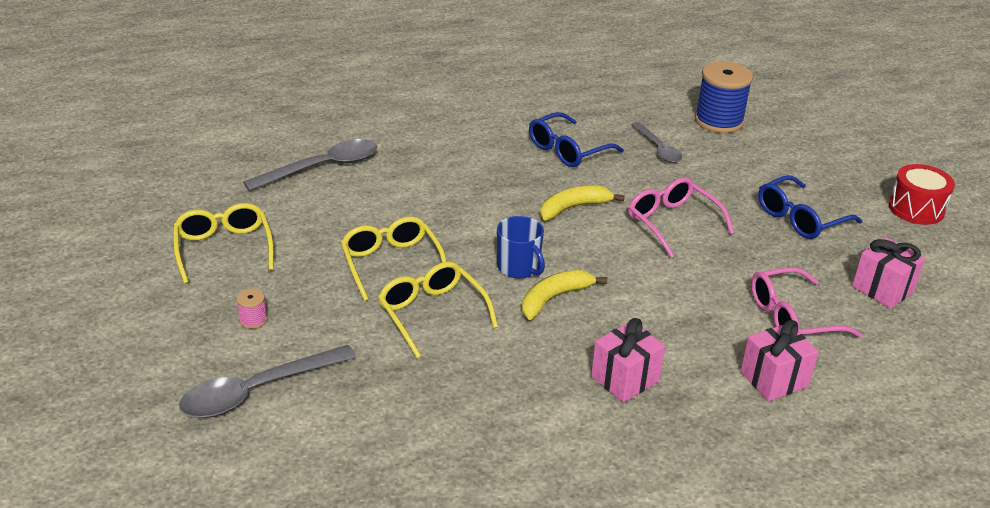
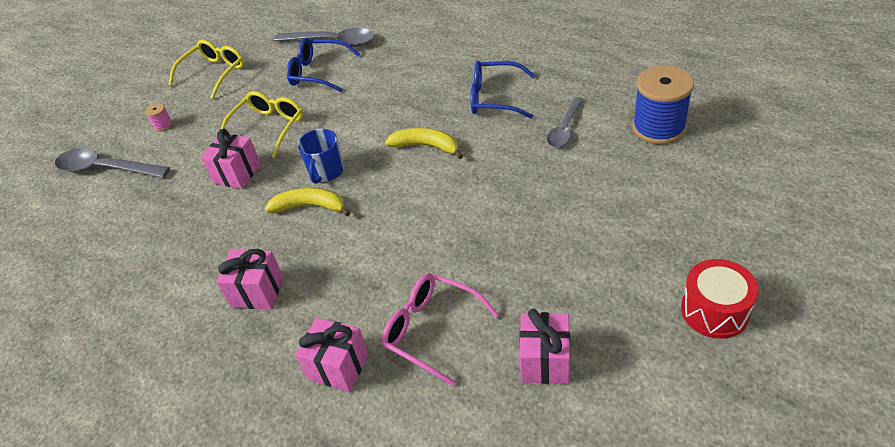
camera: 55 degrees right, 10 degrees up
(432, 313) = (237, 174): yellow glasses -> pink gift
(672, 222) = (474, 196): pink glasses -> none
(799, 218) = (582, 252): blue glasses -> blue glasses (318, 72)

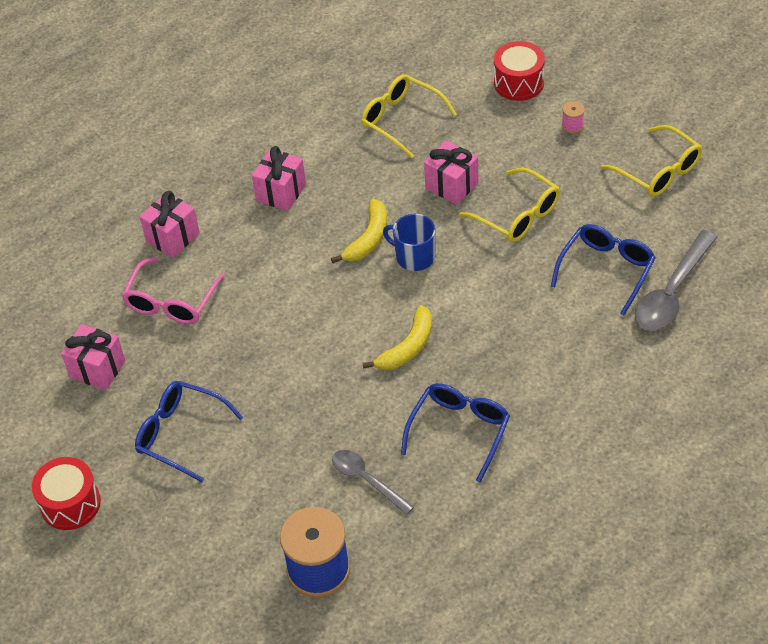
camera: 105 degrees right, 5 degrees up
(106, 169) = (518, 83): grey spoon -> red drum
(150, 232) = (401, 119): none -> yellow glasses
(431, 330) = (171, 302): pink glasses -> pink glasses turned 150 degrees clockwise
(586, 257) = (180, 434): none -> blue glasses

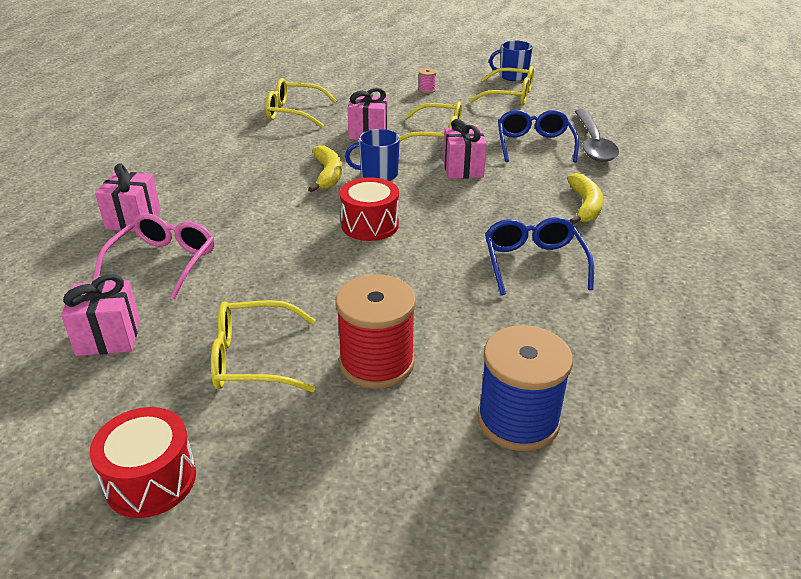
camera: 35 degrees left, 15 degrees down
(171, 302) = (164, 262): pink glasses -> pink glasses turned 150 degrees counterclockwise
(180, 434) = (252, 359): blue glasses -> yellow glasses
(261, 477) = (376, 363): none -> red spool
(281, 192) = (223, 169): pink gift -> pink gift (463, 169)
(367, 480) = (489, 326): grey spoon -> none
(407, 347) = (429, 226): yellow banana -> yellow banana (585, 206)
(518, 83) = (366, 81): red drum -> red drum (370, 225)
(696, 132) = (512, 76): none -> blue mug

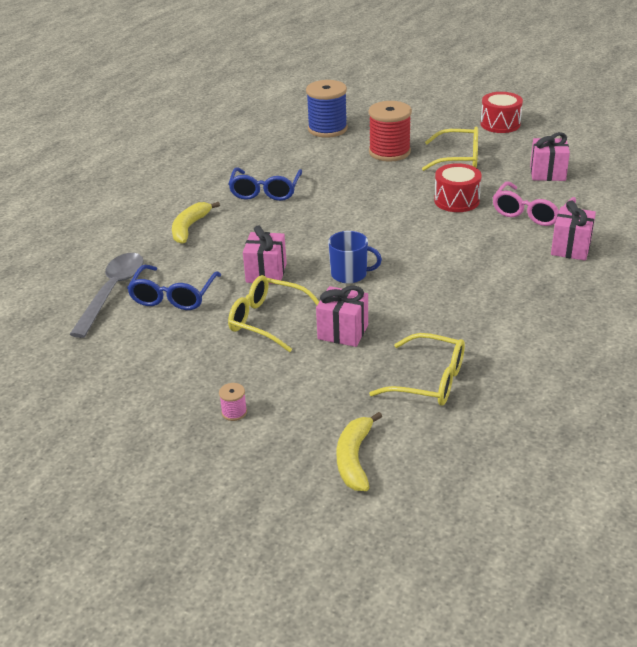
camera: 165 degrees left, 0 degrees up
(328, 175) = (398, 278): yellow banana -> yellow banana (354, 458)
(370, 225) = (371, 227): red drum -> red drum (456, 200)
(510, 96) = (130, 385): yellow glasses -> none
(512, 76) = (89, 433): blue mug -> none

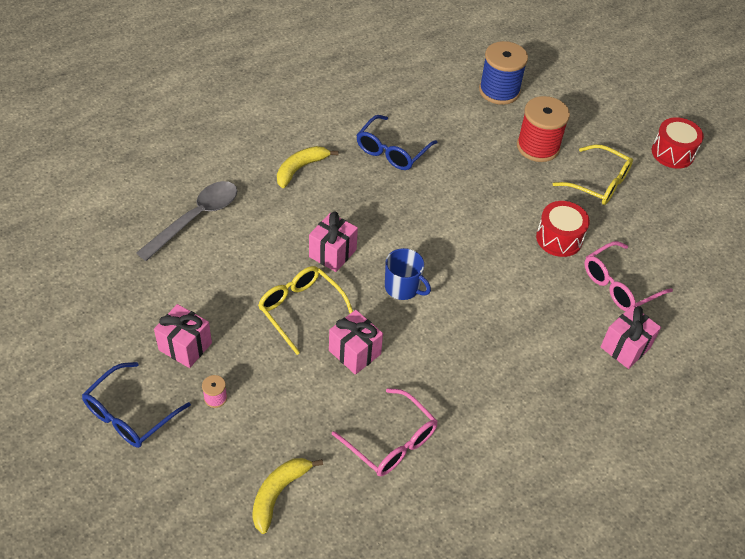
camera: 20 degrees right, 15 degrees up
(173, 296) = (241, 246): blue glasses -> blue glasses (129, 415)
(429, 381) = (391, 442): yellow glasses -> pink glasses
(547, 173) = (672, 240): pink gift -> pink gift (185, 346)

